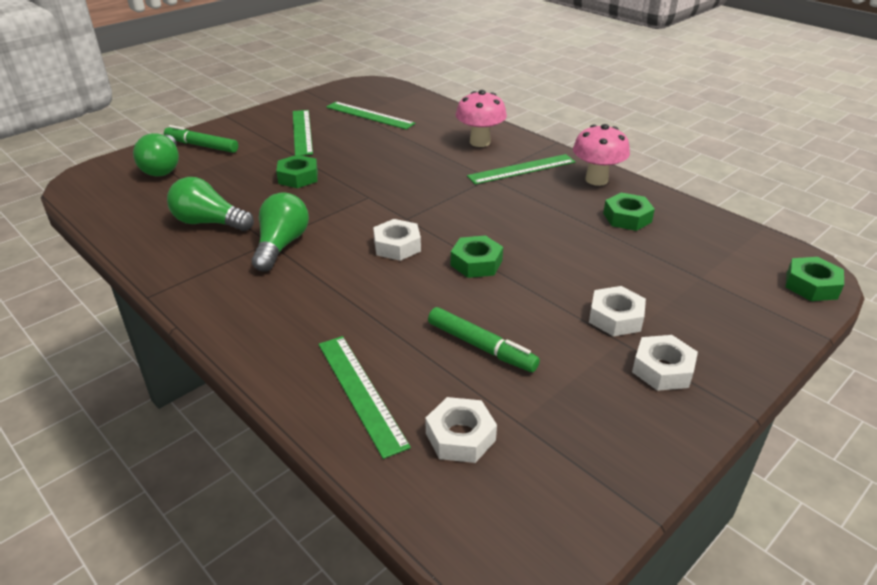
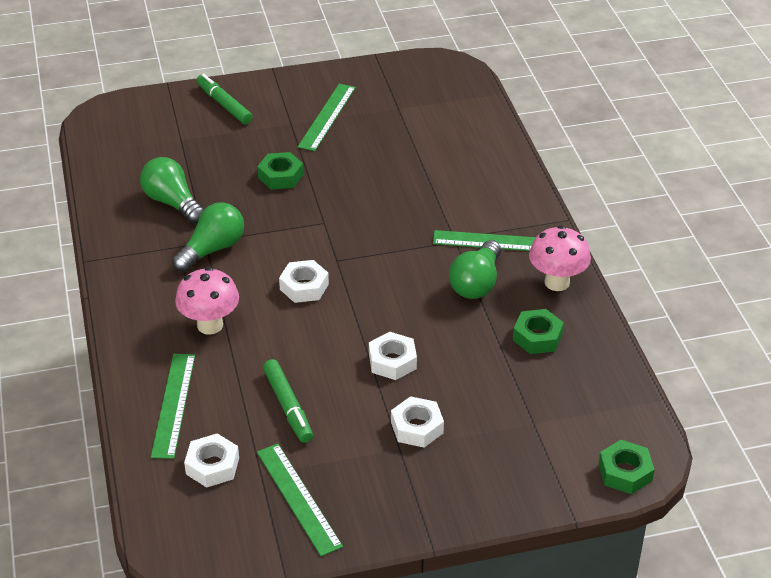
camera: 30 degrees right, 5 degrees up
(163, 167) = (175, 122): green light bulb -> green light bulb (476, 283)
(369, 115) = (410, 115): green ruler -> green ruler (298, 498)
(476, 263) = (354, 330): green nut -> none
(480, 142) = (488, 191): pink mushroom -> pink mushroom (210, 325)
(662, 369) = (406, 484): white nut -> white nut (392, 361)

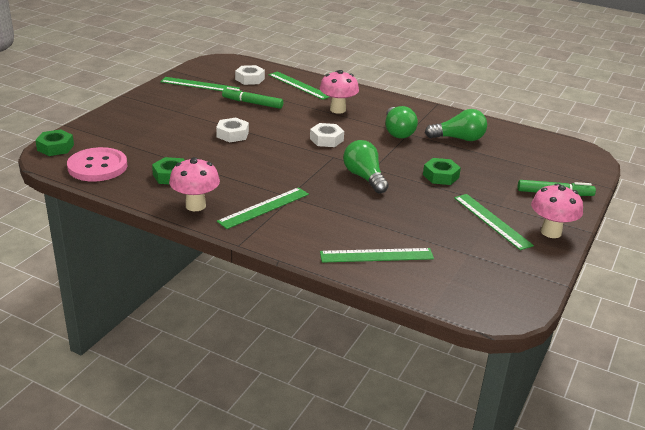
camera: 130 degrees right, 10 degrees down
(302, 84) = (551, 232): none -> pink mushroom
(417, 427) = (183, 120): white nut -> none
(470, 146) = (376, 255): none -> green ruler
(476, 283) = (242, 182): green light bulb -> green light bulb (364, 177)
(603, 402) = (97, 166): none -> pink button

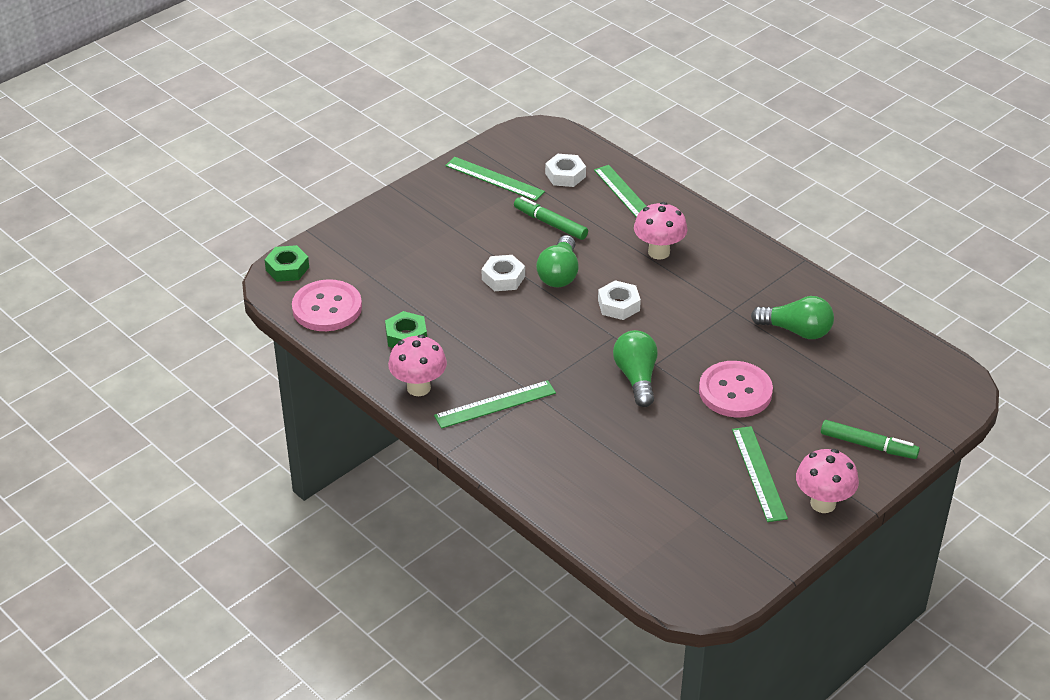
camera: 20 degrees right, 10 degrees up
(376, 255) = (593, 497): green ruler -> none
(397, 132) = (719, 306): green light bulb -> green light bulb (559, 274)
(441, 176) = (735, 391): green nut -> pink button

